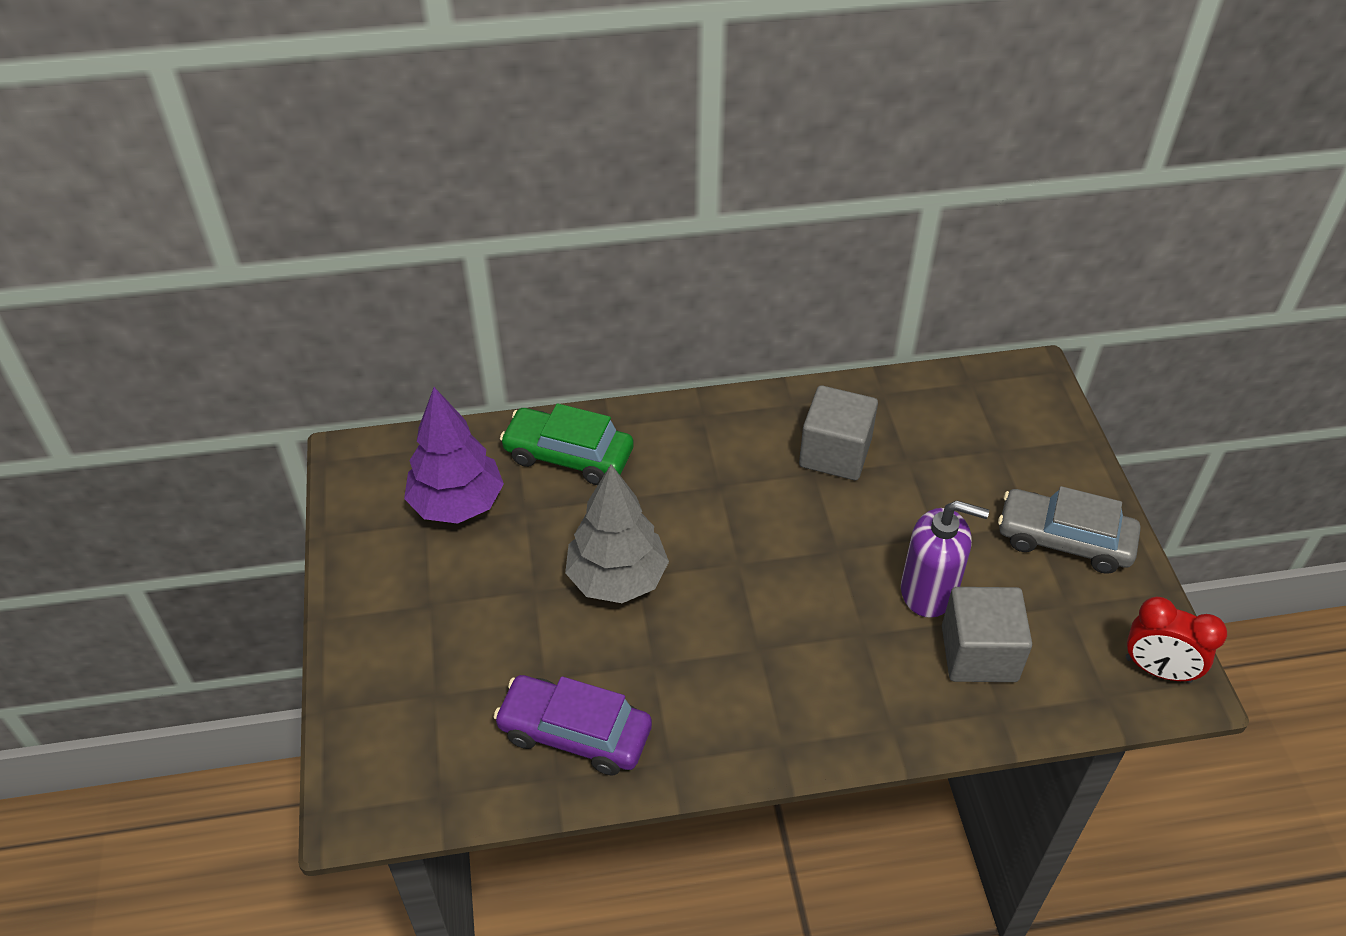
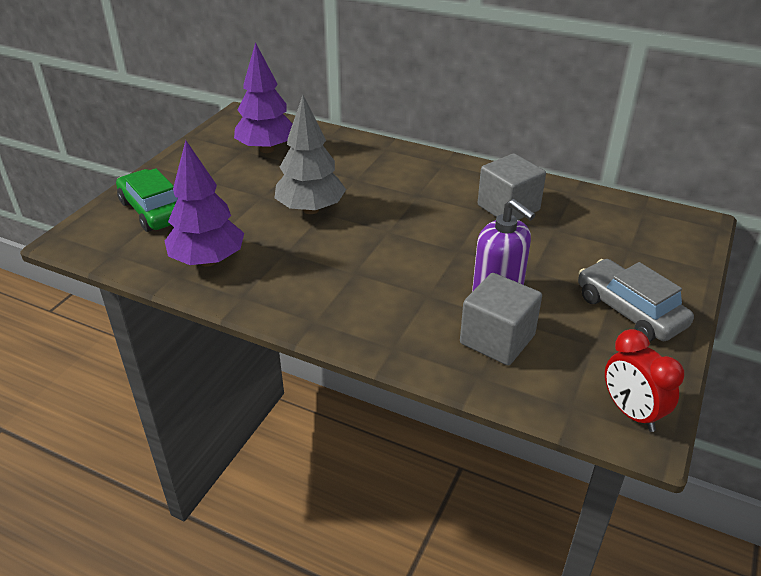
camera: 35 degrees right, 10 degrees down
(568, 455) = (347, 152): green car -> green car (153, 210)
(575, 733) = (208, 261): purple car -> purple tree

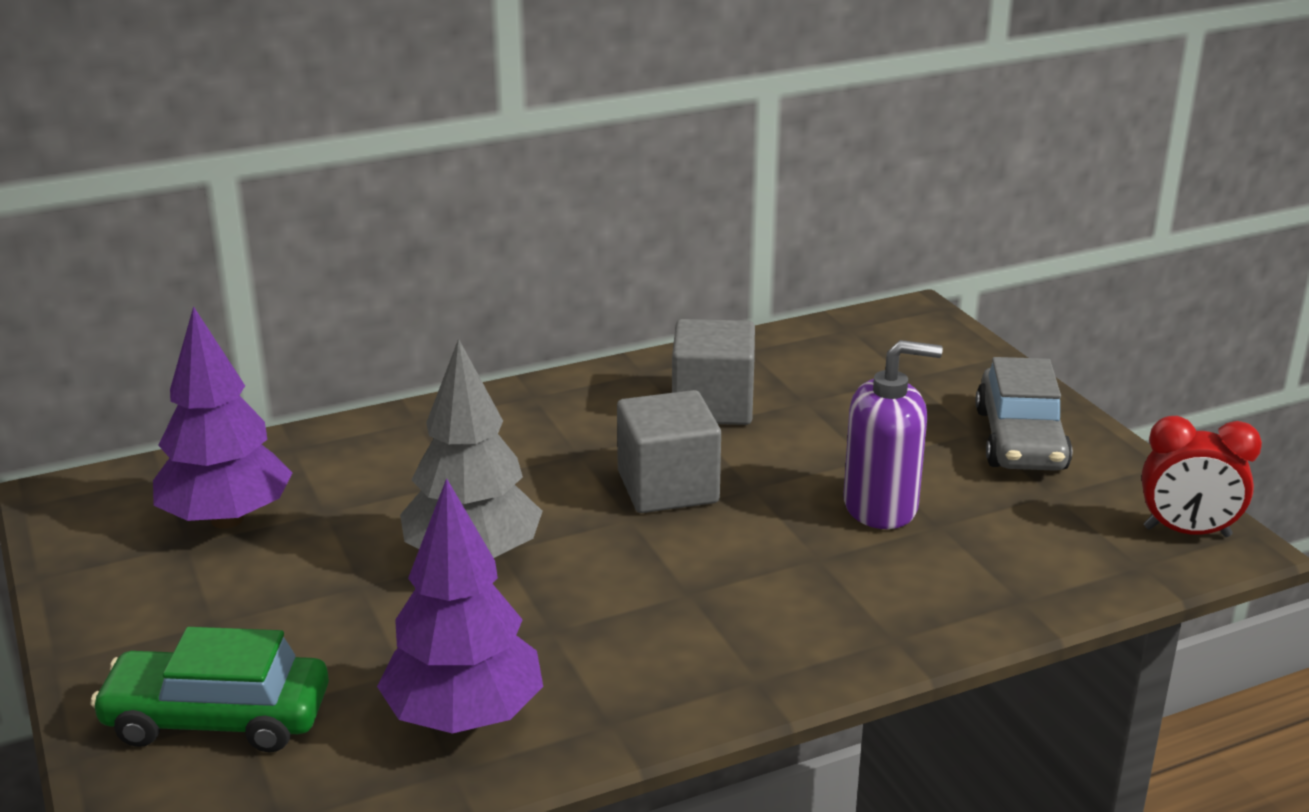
camera: 50 degrees left, 10 degrees down
(497, 339) = (969, 552): grey cube -> grey cube (668, 487)
(629, 311) = (1020, 439): grey car -> grey car turned 90 degrees counterclockwise

